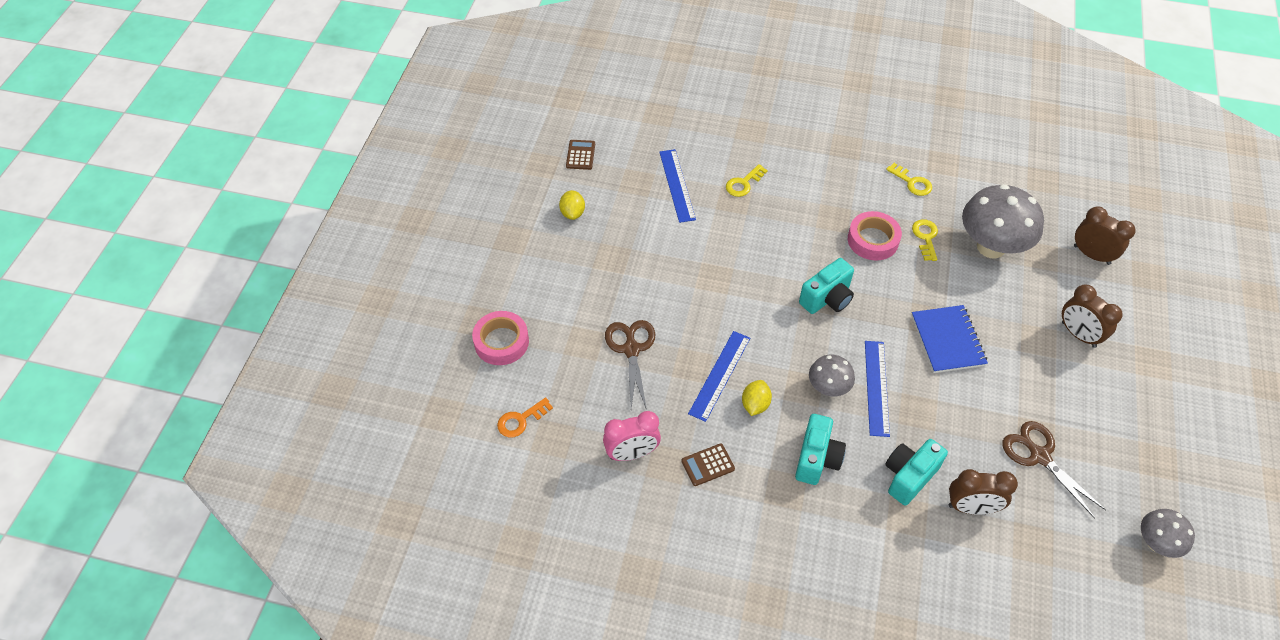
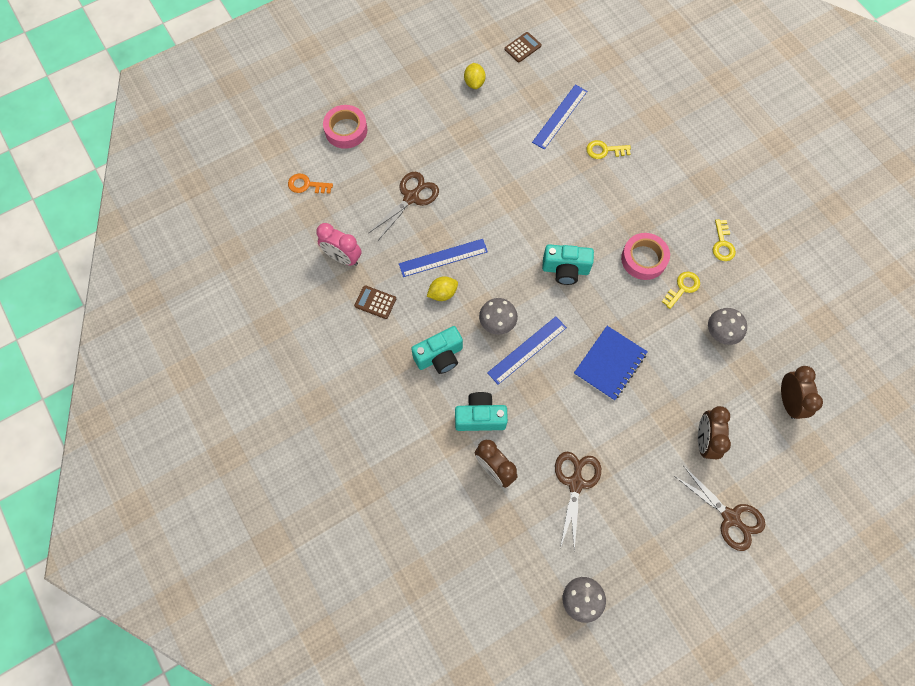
camera: 45 degrees right, 15 degrees up
(572, 213) = (474, 83): yellow lemon -> yellow lemon turned 45 degrees counterclockwise
(991, 247) = (720, 333): grey mushroom -> grey mushroom, size x0.53
(1164, 373) = (731, 517): none -> brown scissors

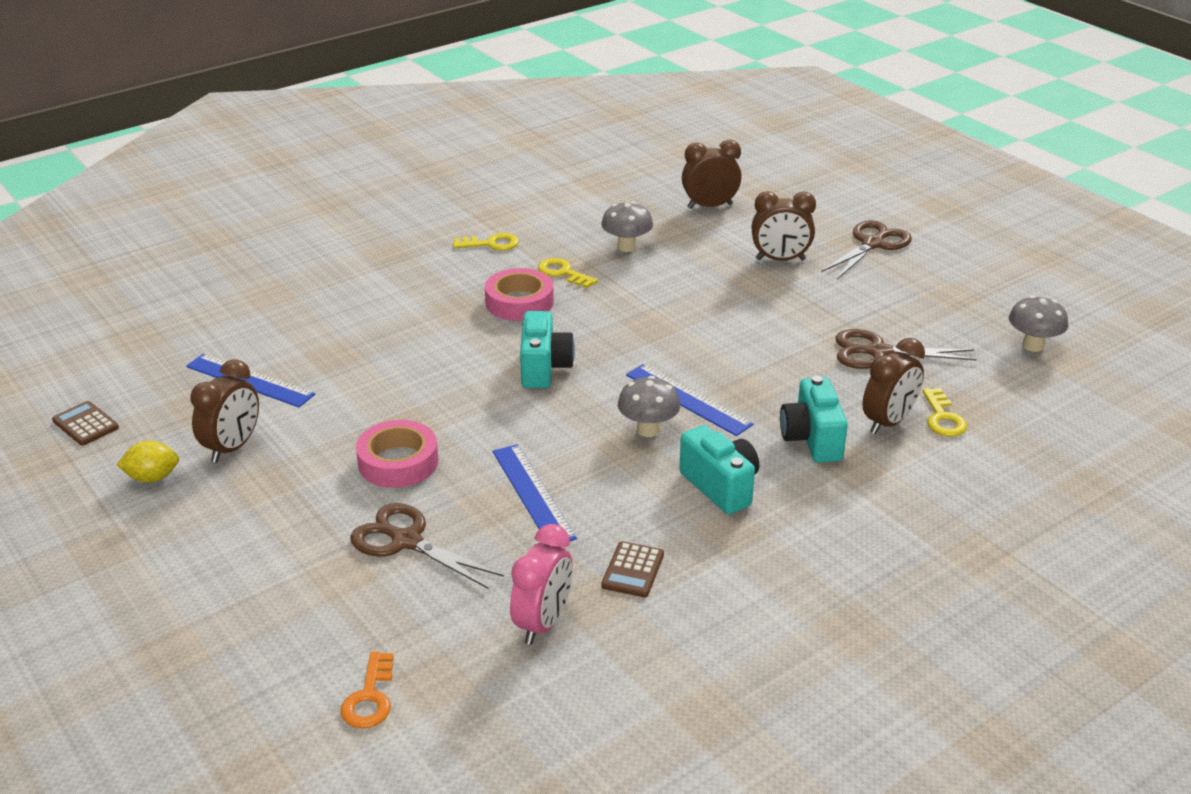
camera: 95 degrees left, 35 degrees down
(346, 130) = (233, 648): pink tape -> pink tape (398, 462)
(442, 293) = (602, 490): yellow lemon -> none
(497, 114) = (232, 447): none -> brown clock
(604, 150) = (324, 337): yellow key -> yellow key (943, 418)
(610, 364) = (692, 328): blue notebook -> none

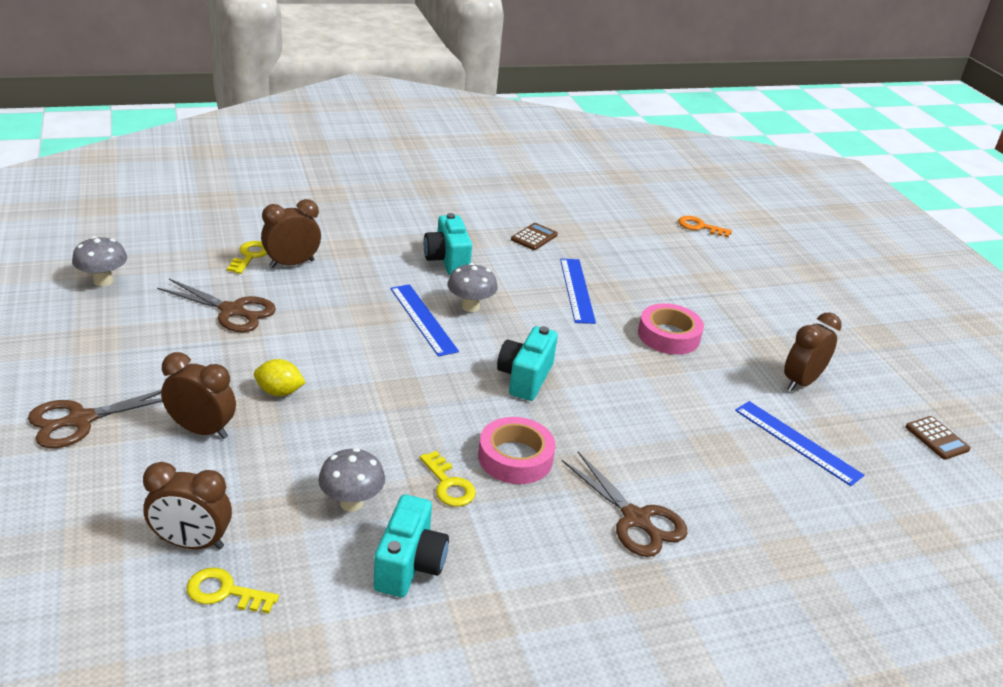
camera: 165 degrees left, 0 degrees up
(152, 477) = (859, 375): yellow lemon -> yellow lemon (279, 392)
(370, 697) = (700, 227): orange key -> orange key turned 90 degrees counterclockwise
(406, 541) = (670, 287): brown scissors -> brown scissors (636, 519)
(491, 244) = (511, 561): yellow key -> yellow key (225, 592)
(543, 623) = (598, 230): pink clock -> none
(812, 439) = (358, 269): turquoise camera -> turquoise camera (409, 565)

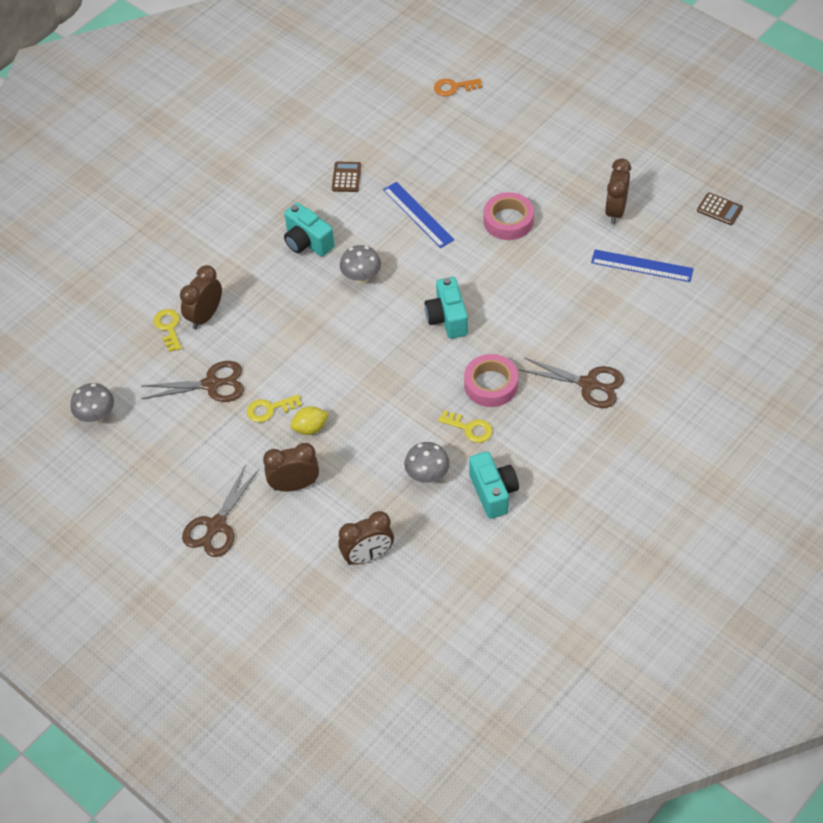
camera: 25 degrees left, 20 degrees up
(225, 592) = (414, 570): yellow key -> yellow key (270, 409)
(423, 319) = (341, 309): blue ruler -> none

